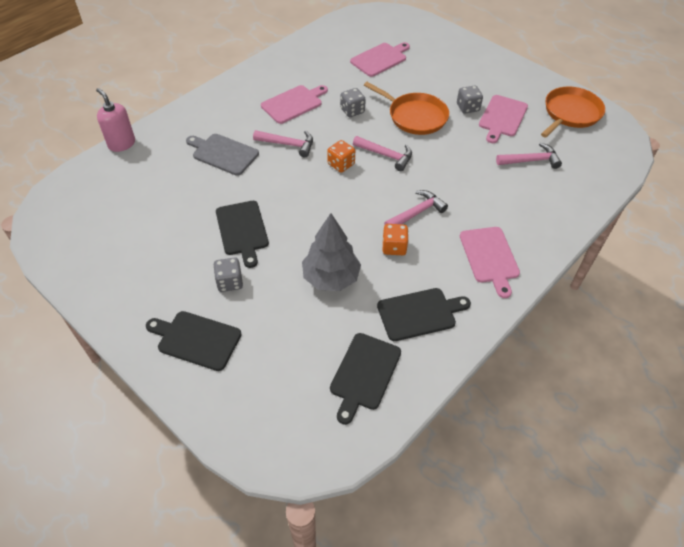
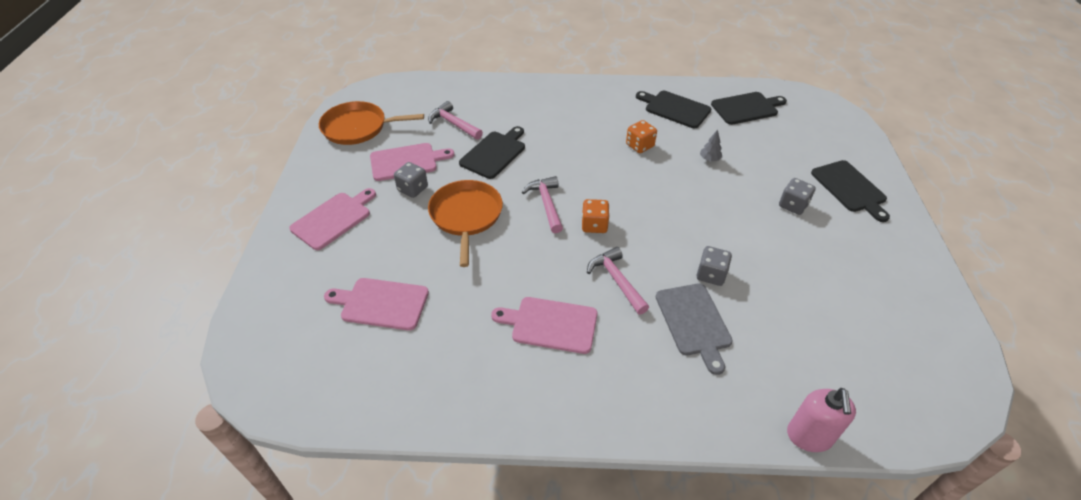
camera: 130 degrees left, 5 degrees down
(242, 230) = (746, 234): black cutting board -> black cutting board (494, 153)
(331, 278) = (709, 159): grey tree -> grey tree, size x0.41
(352, 111) = (508, 266): grey dice -> grey dice (711, 275)
(416, 213) = (591, 152): pink hammer -> none
(489, 257) = (586, 102): pink cutting board -> pink cutting board (333, 219)

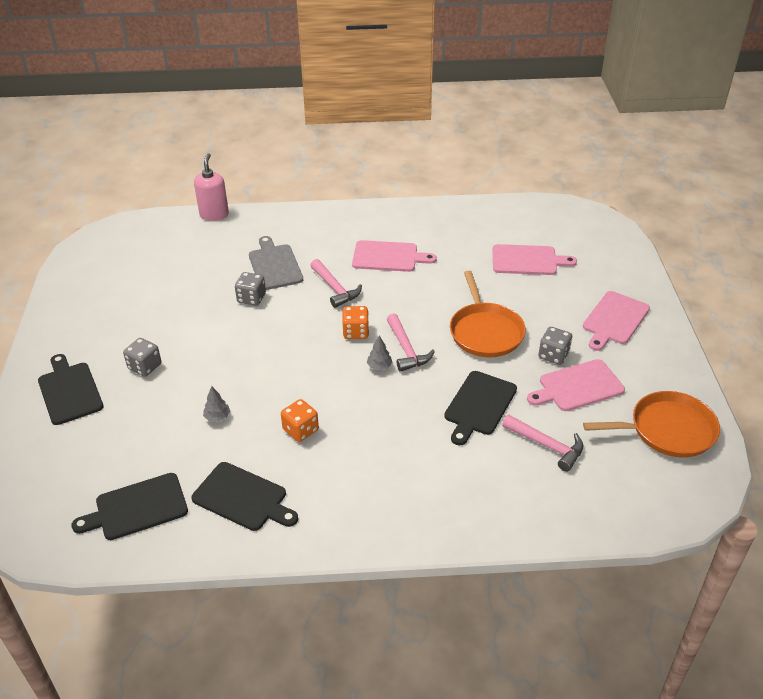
camera: 175 degrees right, 5 degrees down
(573, 190) = (379, 366): none -> grey tree

